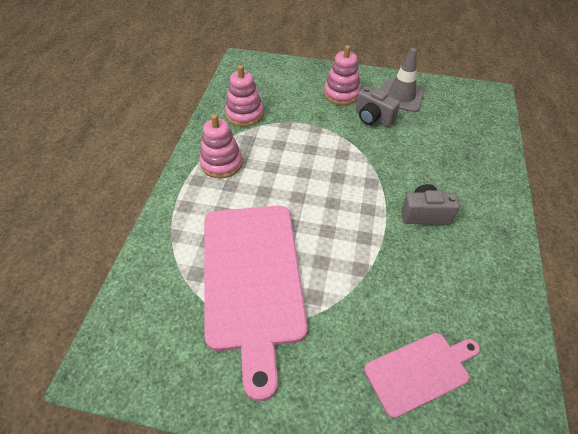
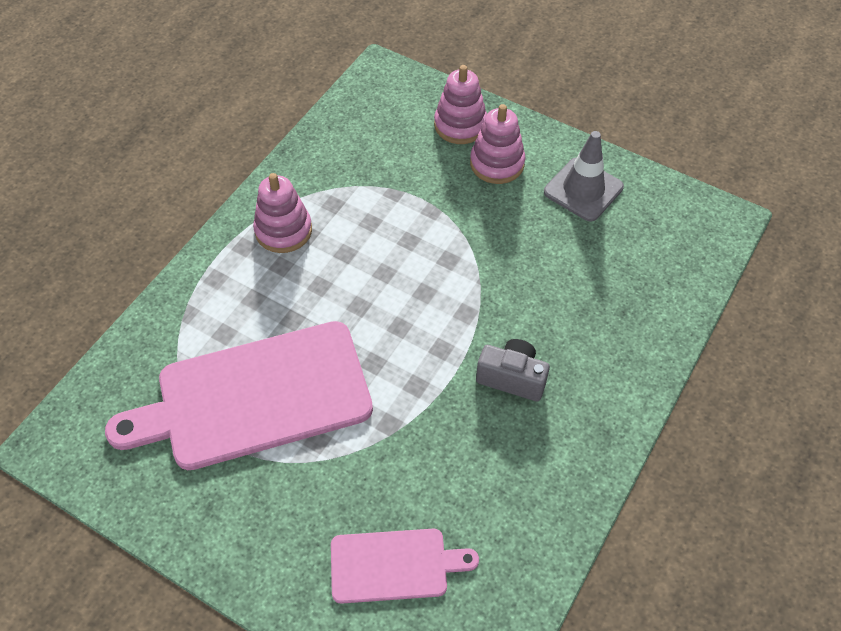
camera: 20 degrees right, 5 degrees up
(244, 114) = (345, 163): pink stacking toy -> pink stacking toy (460, 125)
(252, 279) = (255, 397): pink cutting board -> pink cutting board turned 60 degrees clockwise
(373, 118) = (521, 215): grey camera -> none

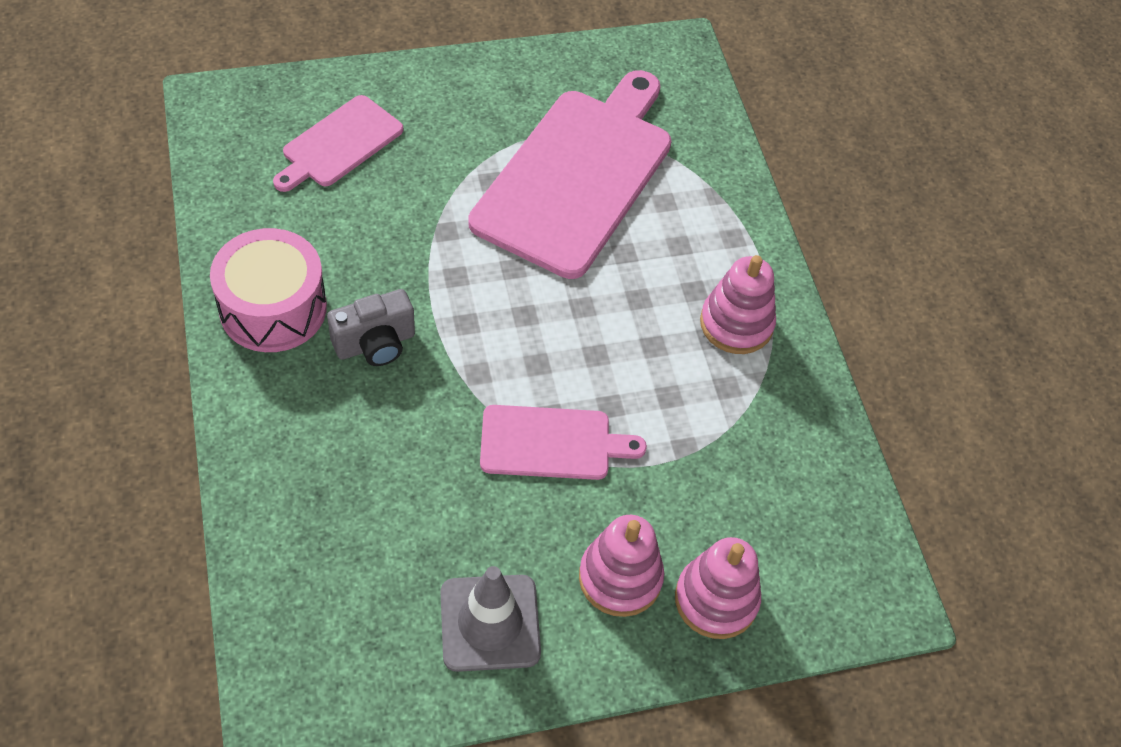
camera: 130 degrees right, 0 degrees up
(463, 245) = (552, 443): none -> pink cutting board
(559, 455) = (273, 308): none -> pink drum

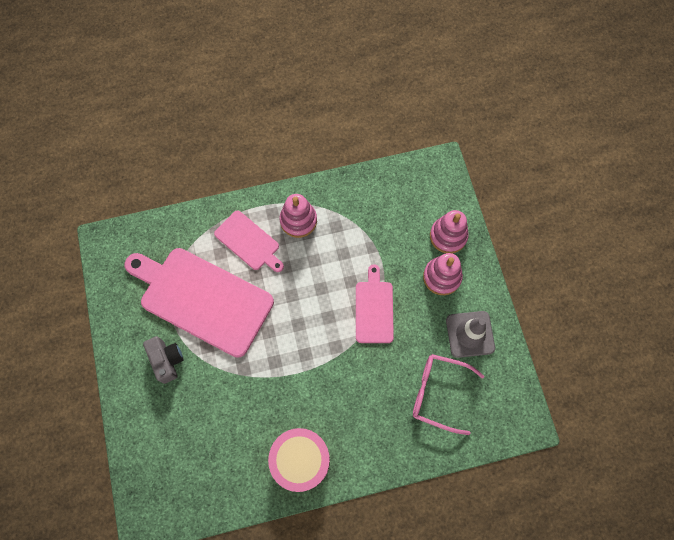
camera: 85 degrees left, 15 degrees up
(339, 144) = (180, 436): pink cutting board -> pink cutting board (249, 242)
(369, 548) = (439, 393): none -> pink glasses
(375, 344) = (321, 401): grey camera -> grey camera (167, 360)

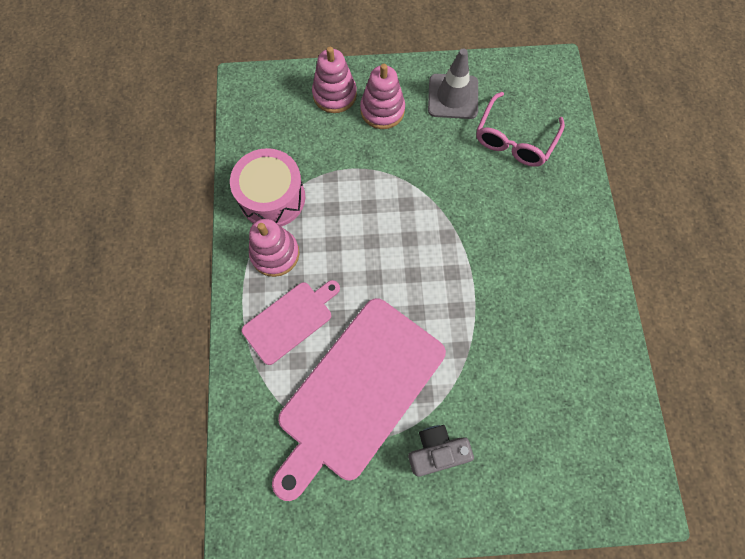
camera: 80 degrees left, 0 degrees up
(300, 460) = (578, 297): pink drum -> pink drum (272, 197)
(374, 309) = (408, 187): pink cutting board -> none

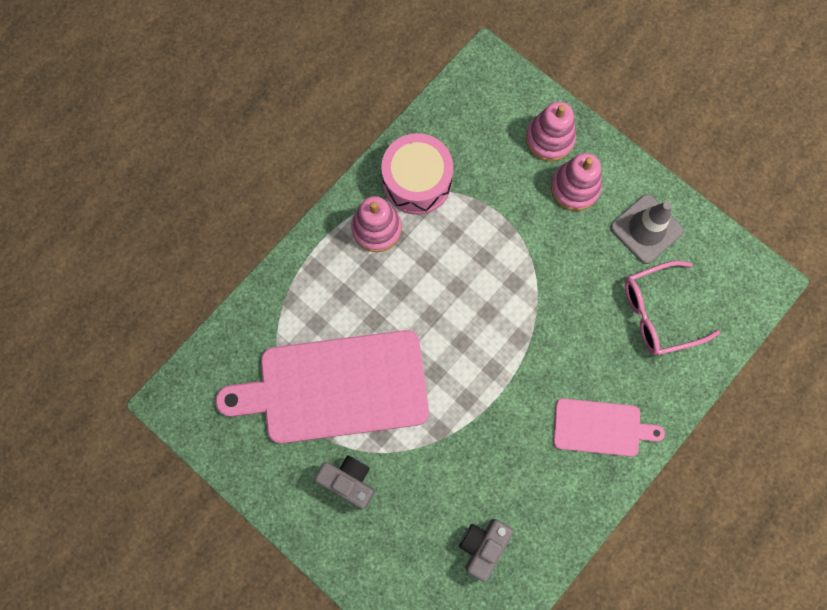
camera: 45 degrees right, 5 degrees up
(290, 320) = (340, 289): pink cutting board -> pink cutting board (601, 427)
(572, 398) = (483, 545): none -> grey camera

